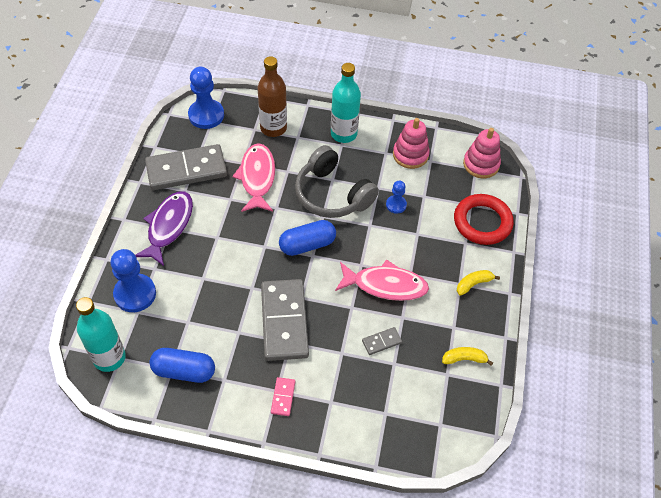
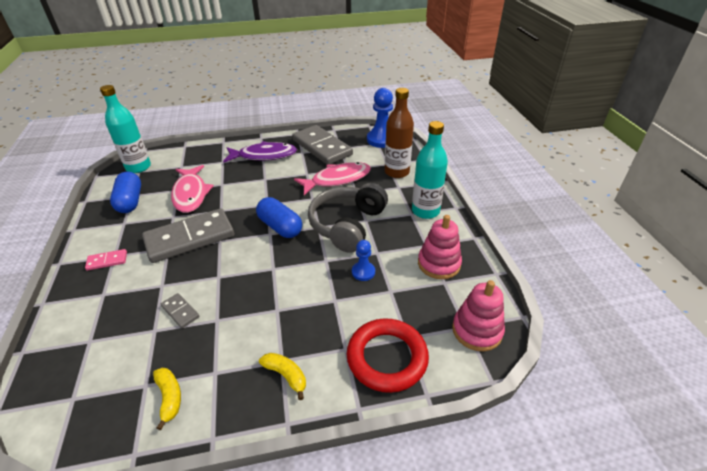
camera: 70 degrees right, 15 degrees down
(135, 294) = (196, 161): blue pawn -> none
(385, 285) = (254, 294): pink fish -> pink fish (191, 194)

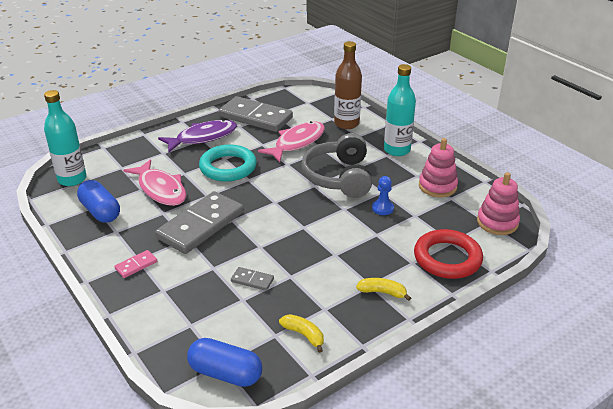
camera: 25 degrees left, 5 degrees down
(260, 188) = (228, 167): none -> turquoise ring
(280, 227) = (279, 194): blue capsule -> blue capsule (225, 373)
(381, 140) = (308, 98): blue pawn -> none

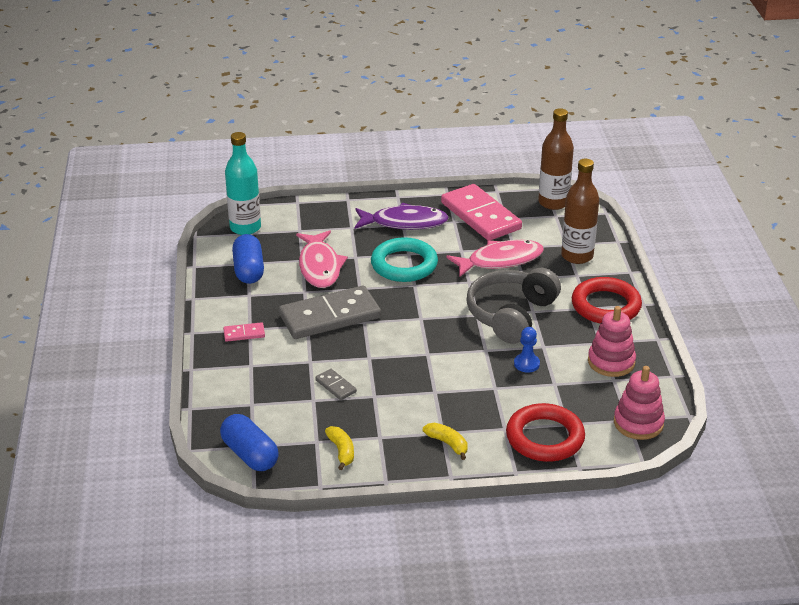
camera: 30 degrees right, 0 degrees up
(255, 117) = (481, 216): grey domino -> pink domino
(298, 95) = (553, 203): none -> brown bottle
(397, 150) = (606, 306): turquoise bottle -> red ring

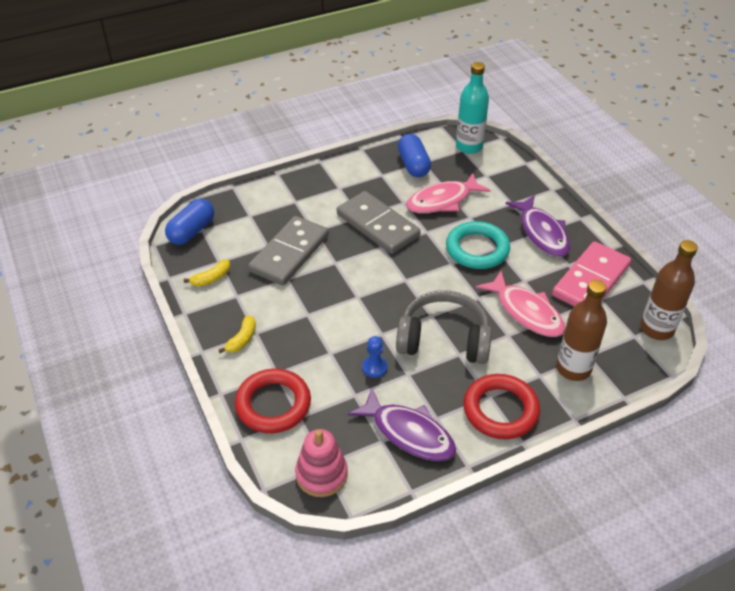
camera: 70 degrees right, 10 degrees up
(244, 334) = (331, 186): pink domino -> none
(248, 270) = (413, 165): blue capsule -> blue capsule turned 75 degrees counterclockwise
(335, 386) = (289, 253): grey domino -> grey domino, size x2.37
(611, 362) = (409, 433): pink stacking toy -> purple fish

